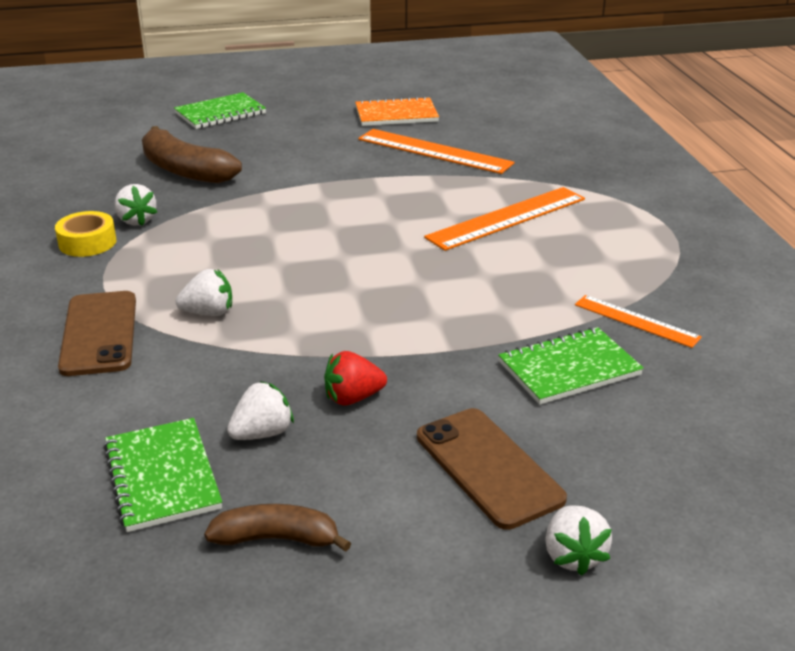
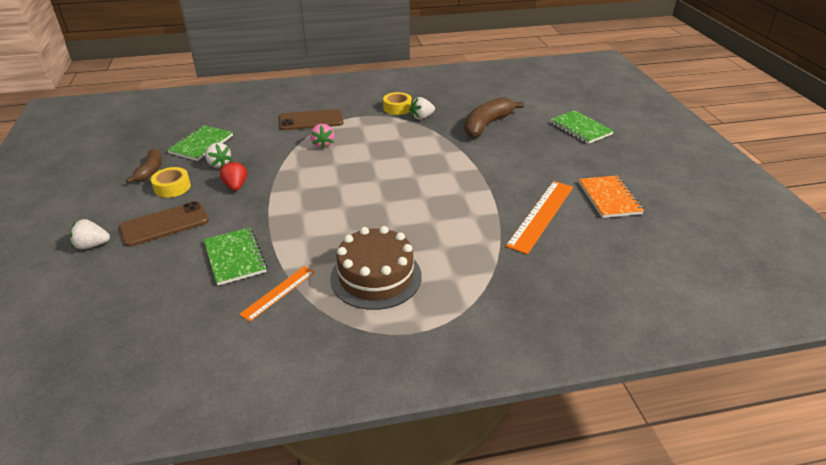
camera: 90 degrees right, 5 degrees up
(162, 476) = (201, 144): green notebook -> green notebook turned 45 degrees counterclockwise
(208, 313) = (323, 144): white strawberry -> pink strawberry
(353, 485) = (172, 187): none -> yellow tape
(507, 218) = (428, 245): orange ruler -> none
(581, 252) = (376, 277): none -> brown cake

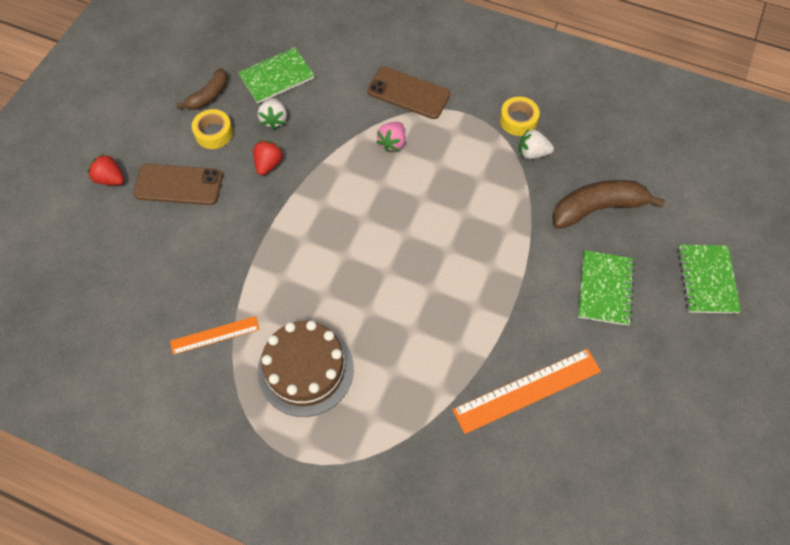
camera: 35 degrees right, 25 degrees up
(92, 245) = (110, 179): white strawberry -> red strawberry
(235, 257) = (208, 267): green notebook -> green notebook (604, 289)
(609, 198) = (626, 413): orange notebook -> none

